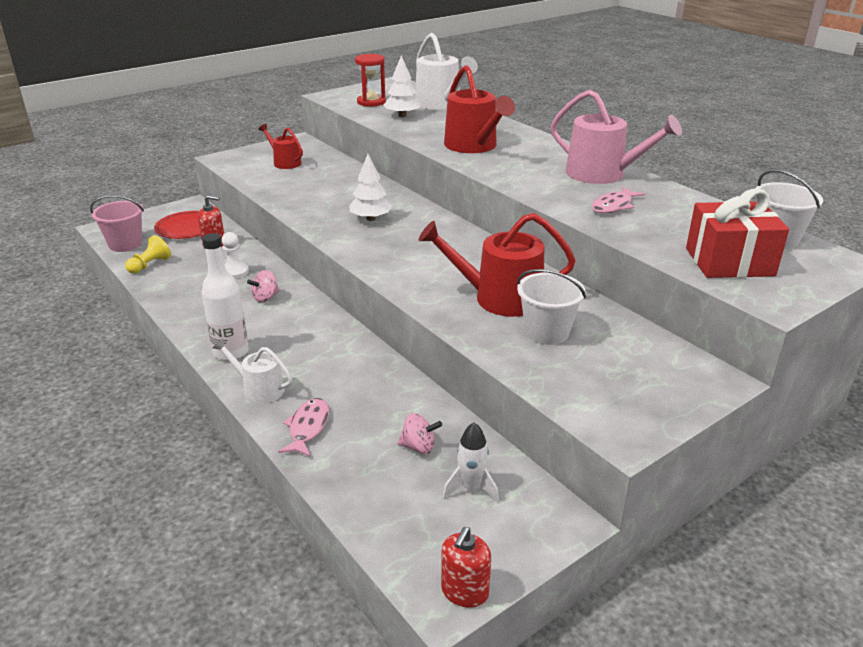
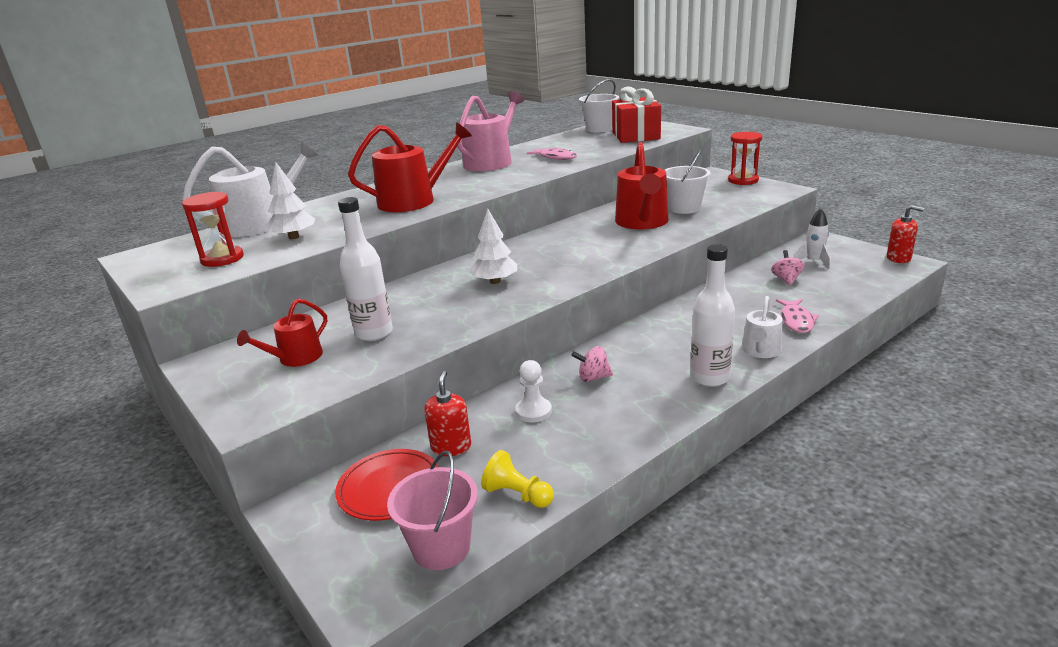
camera: 90 degrees left, 5 degrees down
(265, 297) = (593, 378): pink spinning top -> pink spinning top turned 135 degrees clockwise
(304, 181) = (374, 333): none -> white bottle
(308, 427) = (796, 321): pink fish -> pink fish turned 90 degrees counterclockwise
(677, 404) = (743, 180): none -> red hourglass

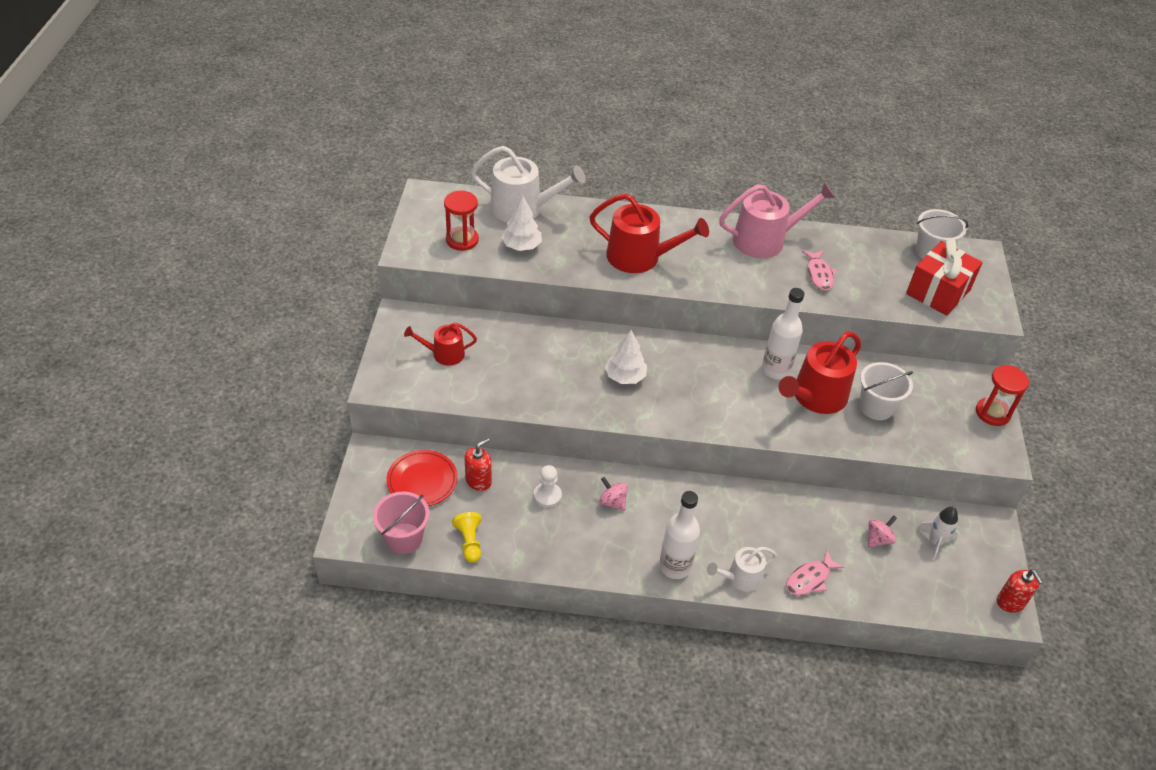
camera: 40 degrees right, 20 degrees up
(374, 333) = (502, 367): white bottle -> white bottle (775, 370)

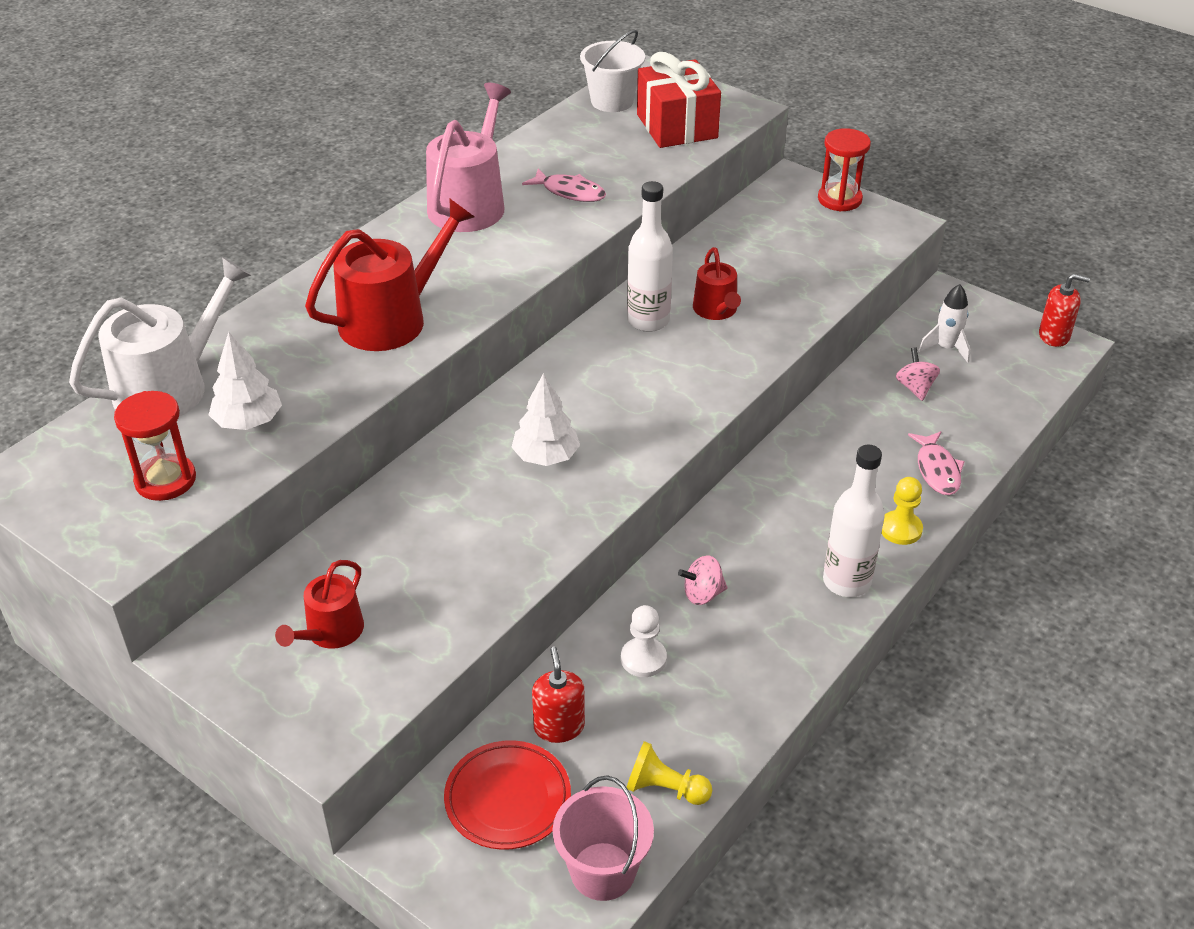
camera: 55 degrees left, 5 degrees down
(740, 578) = (900, 529): white watering can -> yellow pawn
(815, 397) = (716, 310): red watering can -> red watering can, size x0.57
(876, 407) = (768, 273): white bucket -> none

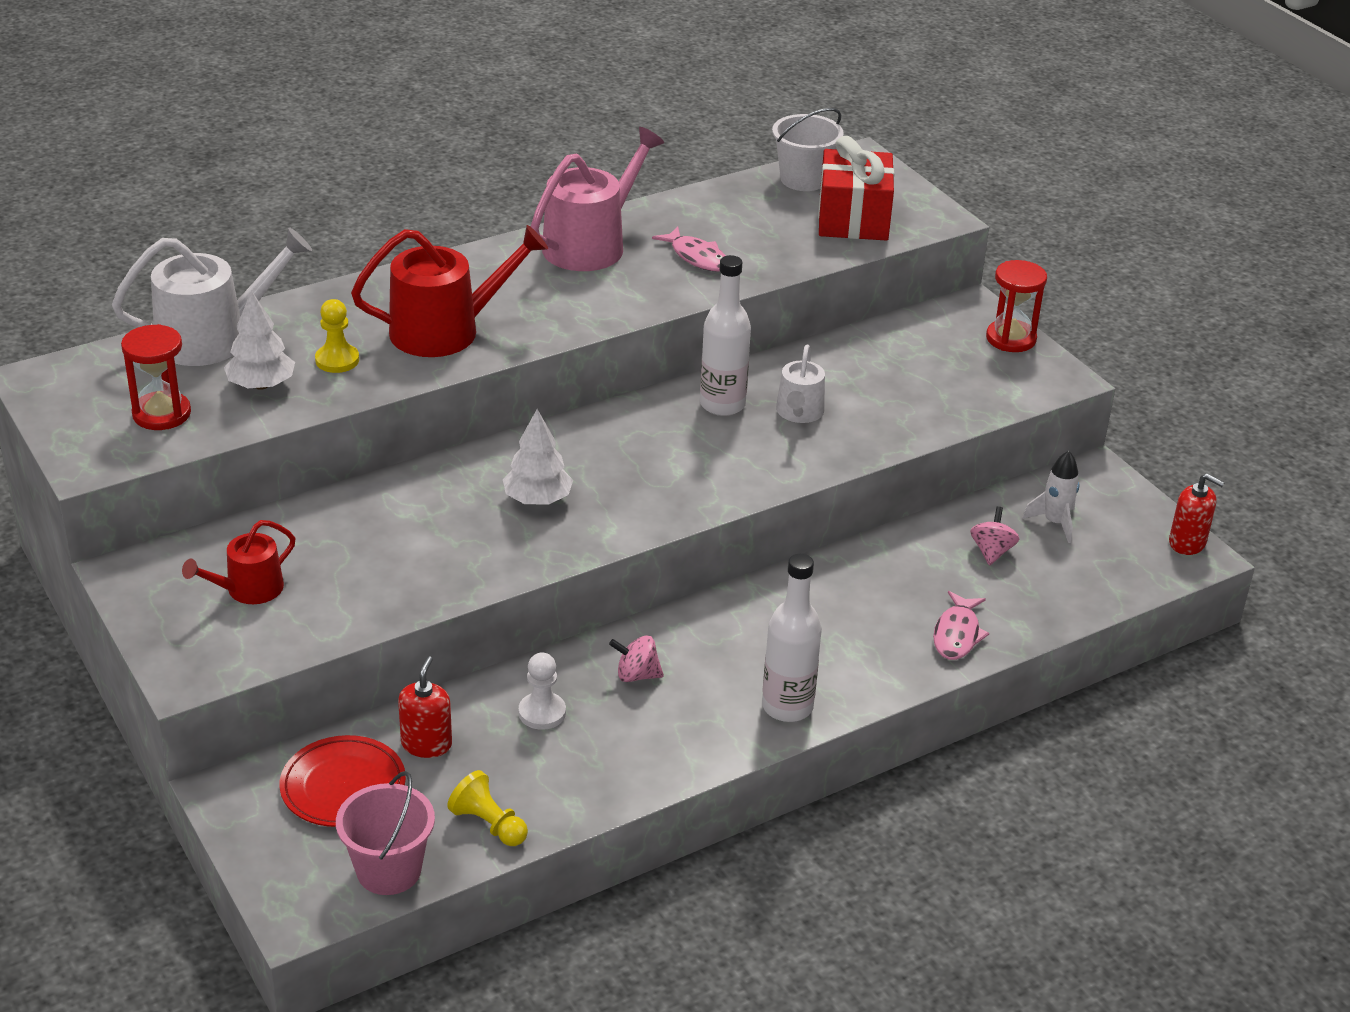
camera: 20 degrees right, 5 degrees down
(716, 310) = (799, 413): red watering can -> white watering can
(900, 529) = (877, 677): yellow pawn -> yellow pawn (337, 360)

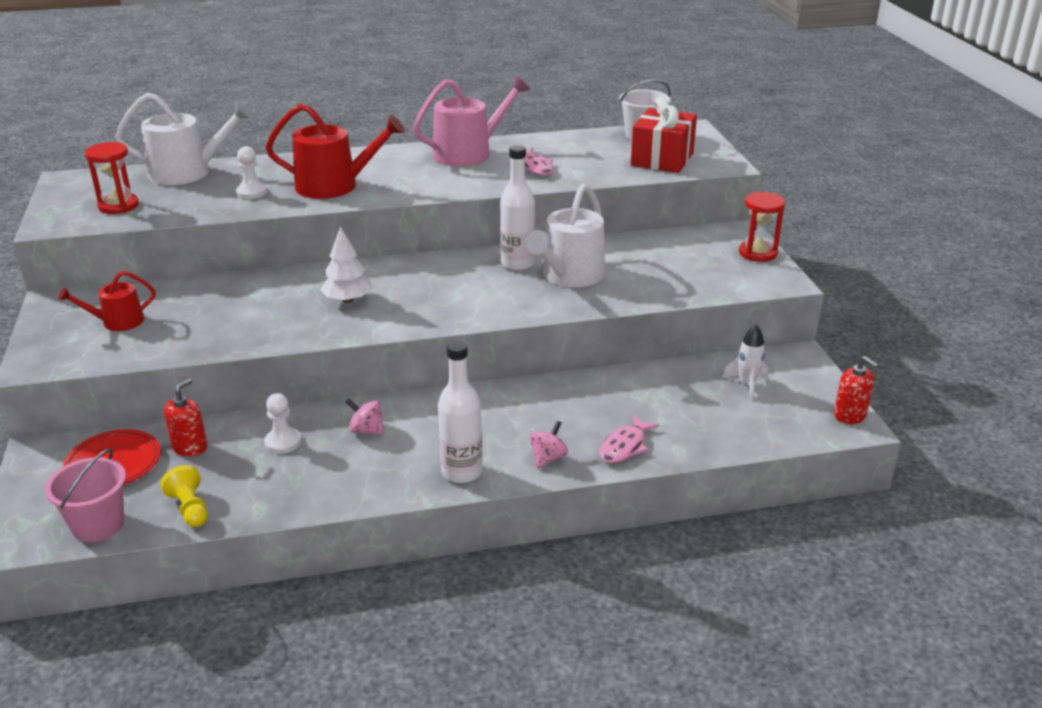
camera: 20 degrees right, 5 degrees down
(261, 385) = (193, 199): white tree -> none
(337, 360) = (252, 192): yellow pawn -> white pawn
(799, 413) = (569, 276): white watering can -> white watering can, size x1.75
(992, 551) = (685, 395): pink spinning top -> pink spinning top (548, 458)

